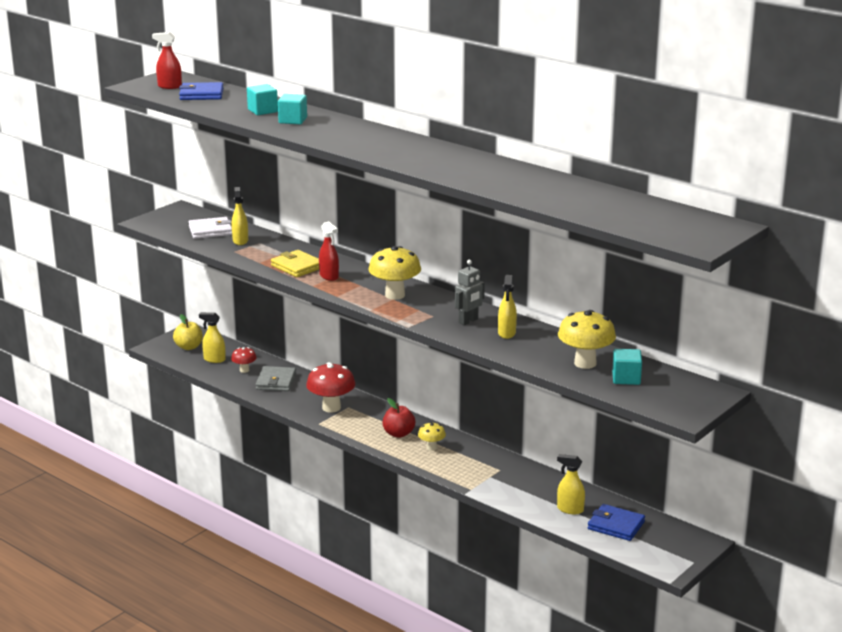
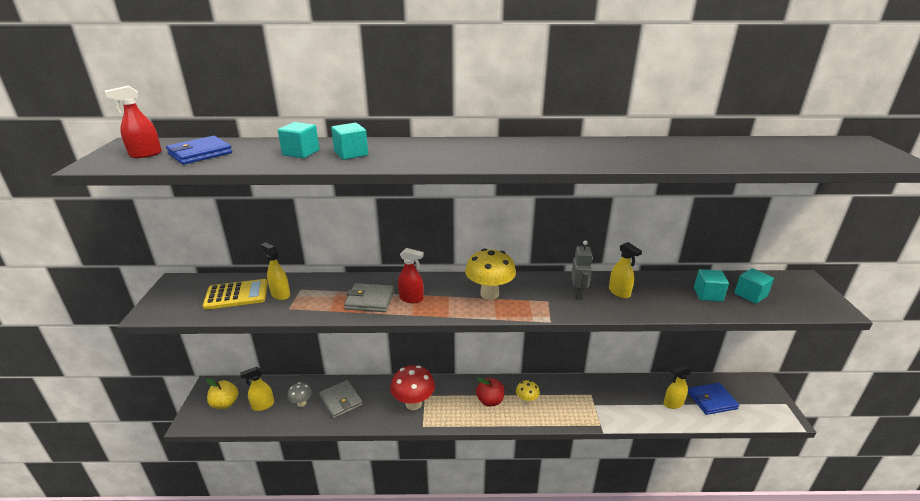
camera: 40 degrees left, 5 degrees up
(210, 231) = (236, 295): white wallet -> yellow calculator
(244, 370) = (301, 403): red mushroom -> grey mushroom
(297, 266) = (370, 300): yellow wallet -> grey wallet
(585, 363) = (708, 294): yellow mushroom -> turquoise cube

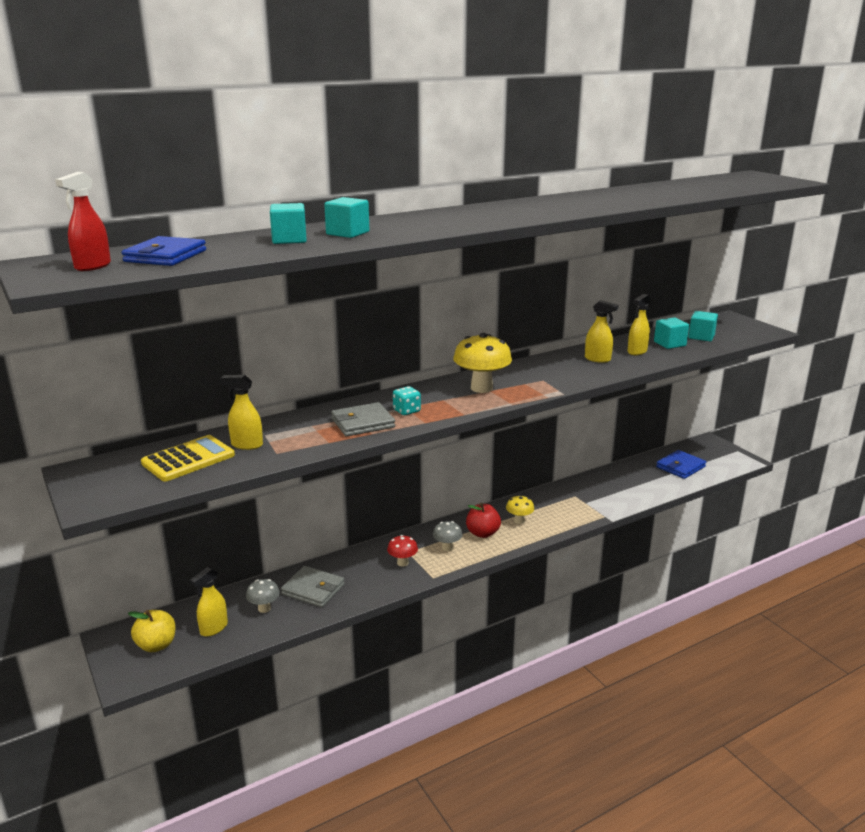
camera: 30 degrees left, 5 degrees down
(411, 299) = (406, 411): red spray bottle -> turquoise dice
(413, 403) = (402, 563): red mushroom -> red mushroom, size x0.54
(454, 403) = (447, 548): none -> grey mushroom
(578, 294) = (563, 368): grey robot -> none
(673, 404) = (651, 479): yellow spray bottle -> yellow spray bottle (637, 352)

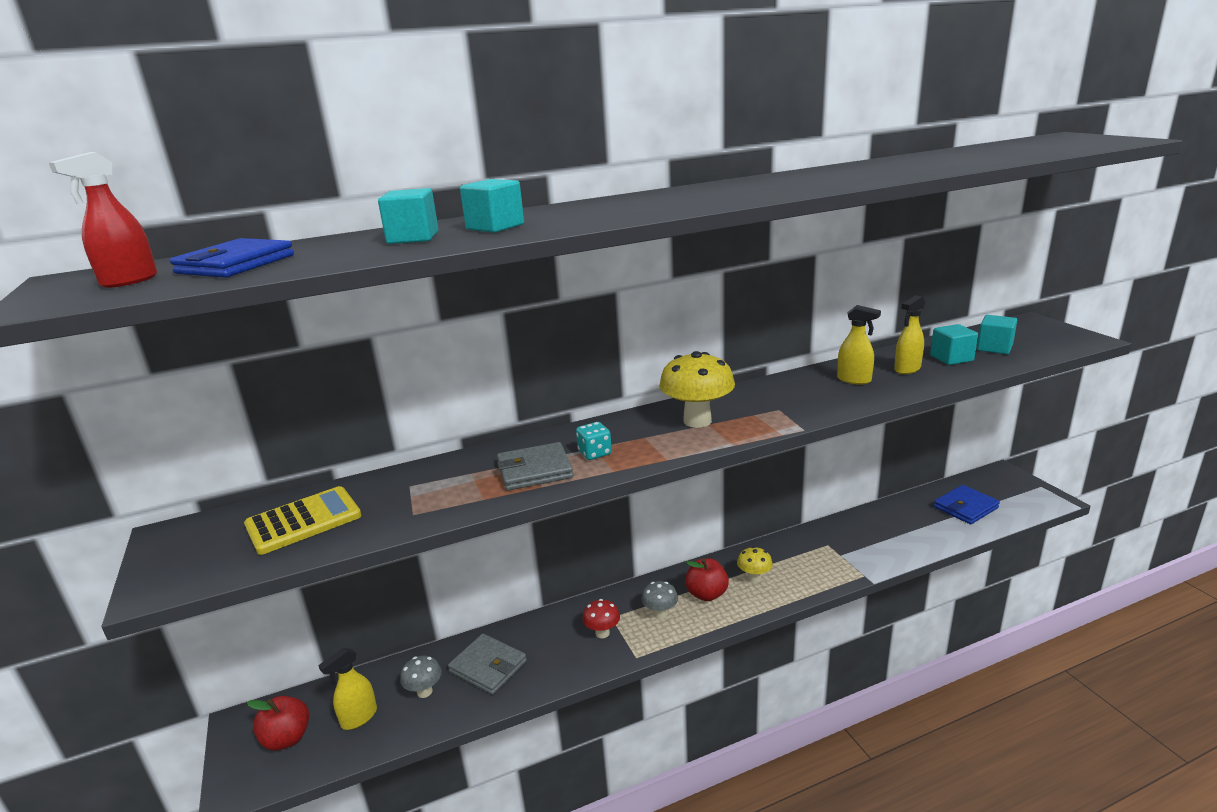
camera: 10 degrees right, 0 degrees up
(156, 645) = (287, 738): yellow apple -> red apple
(246, 445) = (381, 501): yellow spray bottle -> none

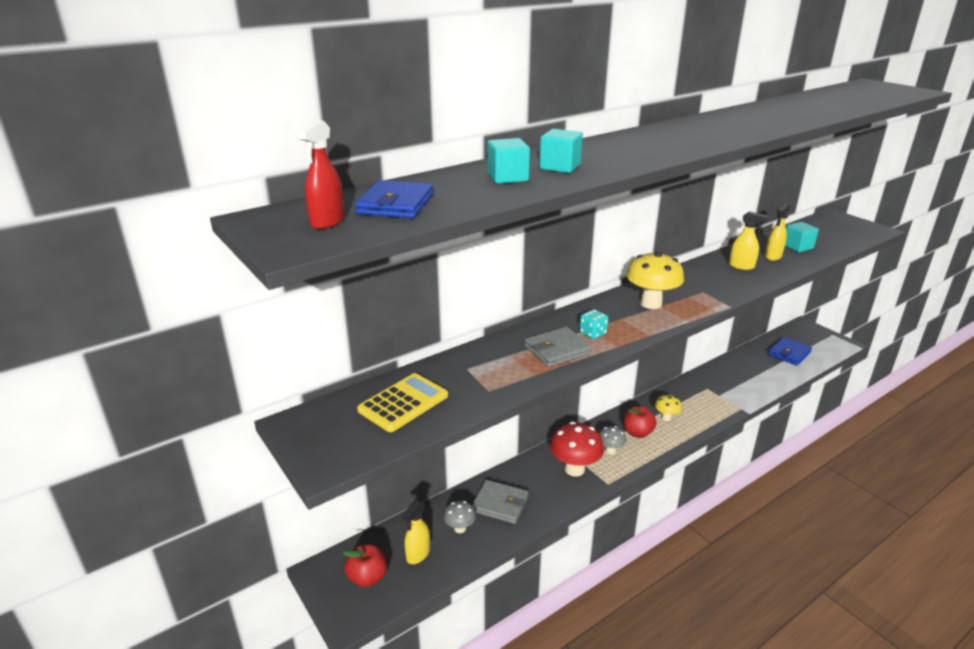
camera: 15 degrees left, 5 degrees up
(602, 633) = (574, 469): red mushroom -> red mushroom, size x1.84
(994, 348) = (821, 238): turquoise cube -> none

